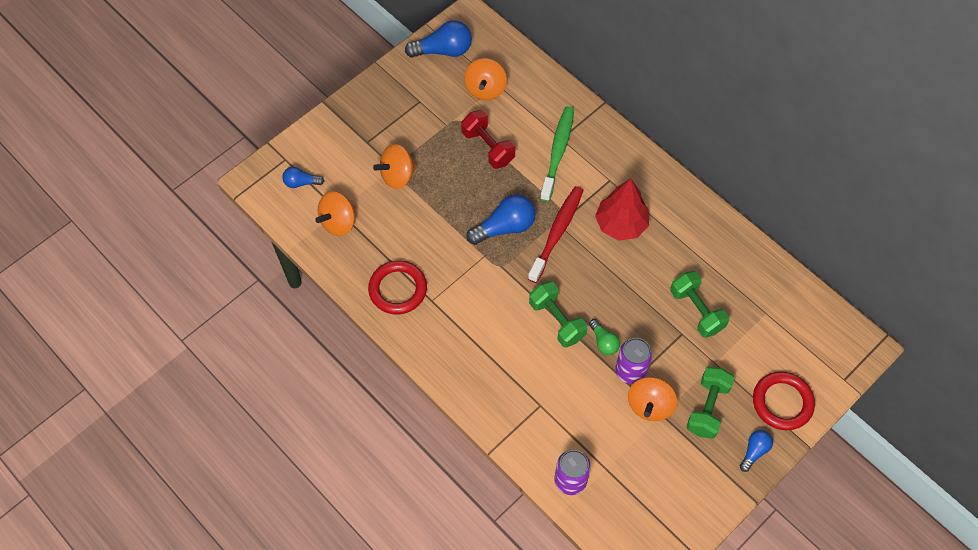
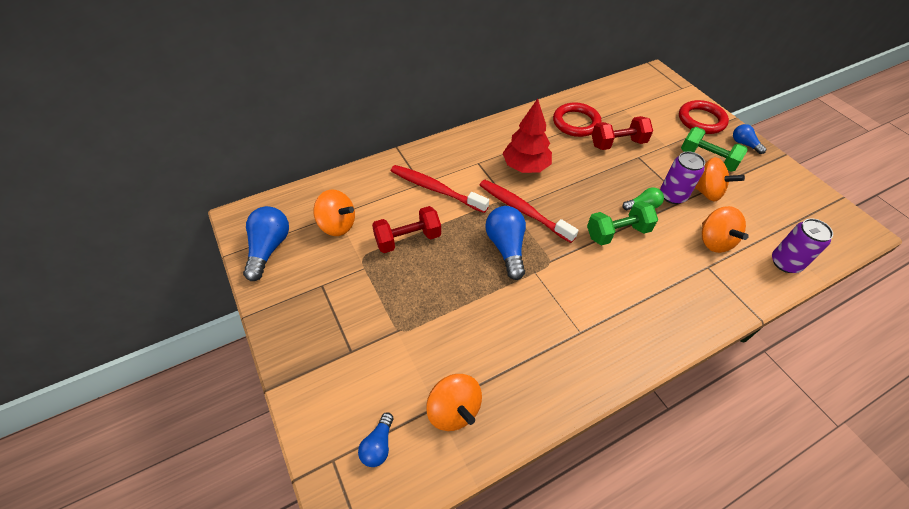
camera: 75 degrees left, 10 degrees down
(397, 176) = (410, 329): orange spinning top -> orange spinning top (714, 241)
(398, 289) = (561, 363): red ring -> red ring (576, 123)
(557, 152) = (435, 189): green toothbrush -> red toothbrush
(696, 310) = (618, 143): green dumbbell -> red dumbbell

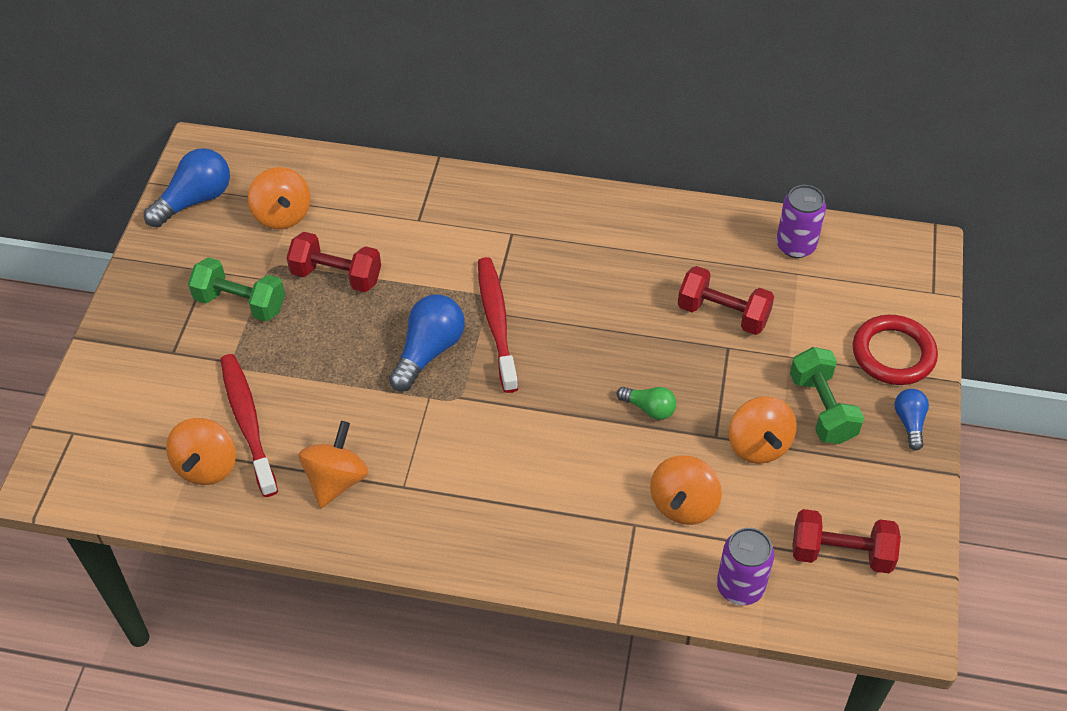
camera: 40 degrees right, 0 degrees up
(378, 445) = (117, 448): blue light bulb -> none
(435, 189) = (426, 237): red toothbrush -> red toothbrush (248, 422)
(525, 166) = (563, 272): red tree -> none
(541, 357) = (336, 480): none -> orange spinning top
(576, 123) = (702, 253): red ring -> none
(617, 233) = (575, 418): green dumbbell -> green dumbbell (240, 303)
(672, 196) = (705, 421): purple can -> purple can (795, 245)
(797, 217) = (841, 553): none -> red dumbbell

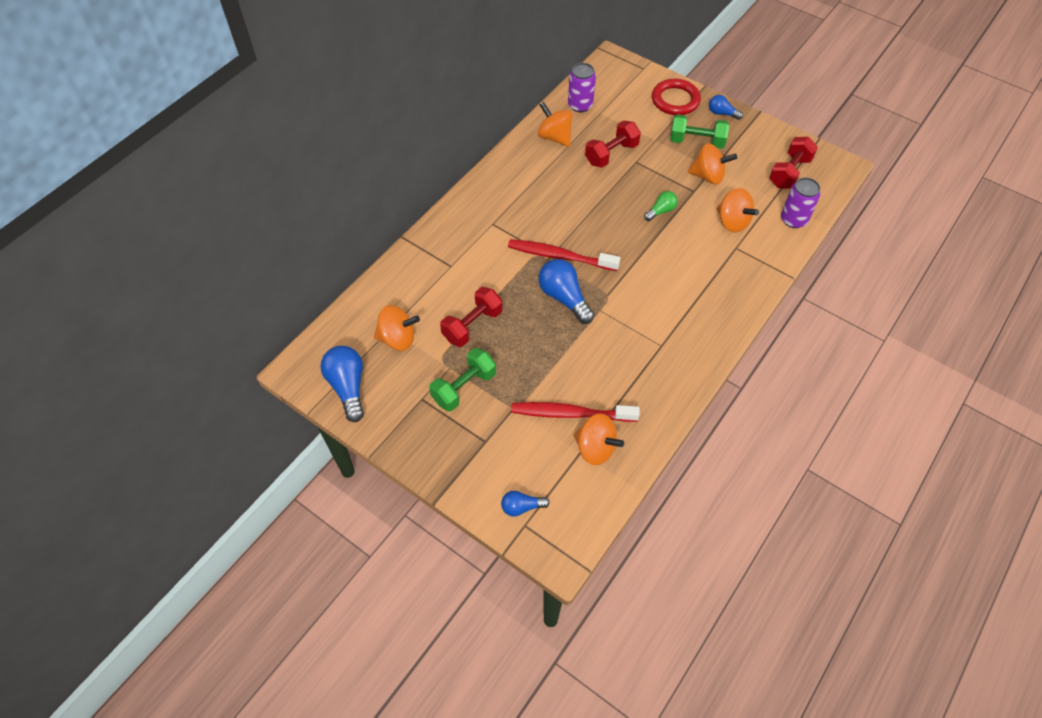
camera: 65 degrees left, 5 degrees up
(95, 421) = (522, 507): none -> blue light bulb
(336, 480) = (640, 378): orange spinning top -> orange spinning top (554, 137)

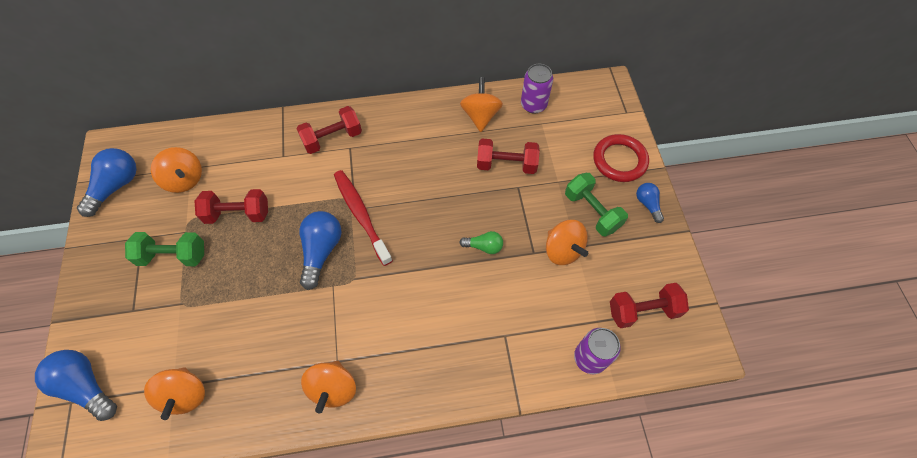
camera: 45 degrees right, 5 degrees up
(471, 227) = (332, 138): none -> red dumbbell
(522, 507) = (86, 386): blue light bulb -> blue light bulb, size x1.76
(570, 414) = (206, 349): red toothbrush -> none
(732, 222) = (531, 310): orange spinning top -> orange spinning top (333, 388)

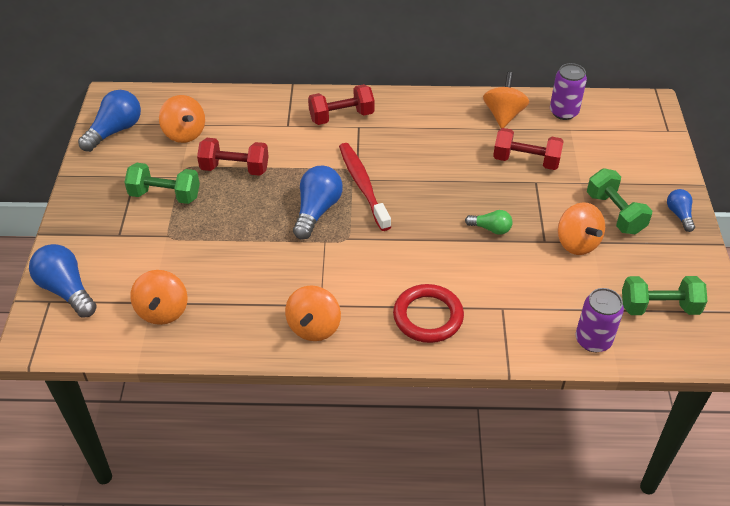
camera: 10 degrees right, 15 degrees down
(619, 160) = (653, 172): red ring -> red ring (428, 316)
(643, 311) = (659, 307): red dumbbell -> green dumbbell

